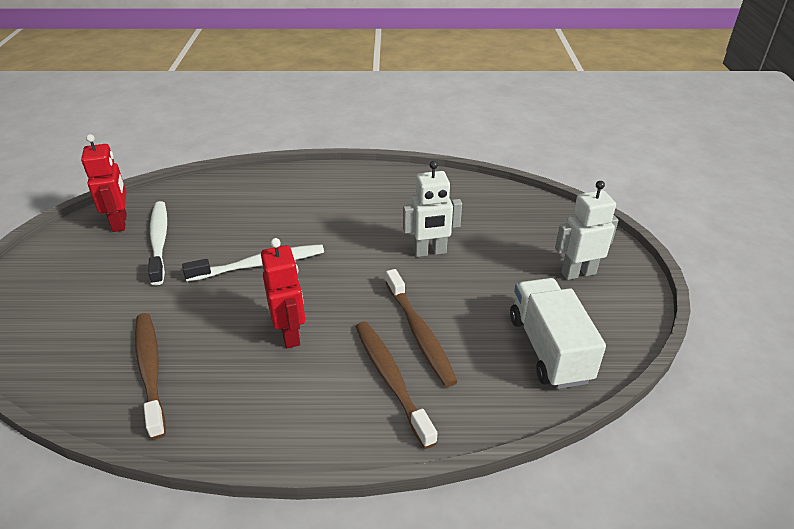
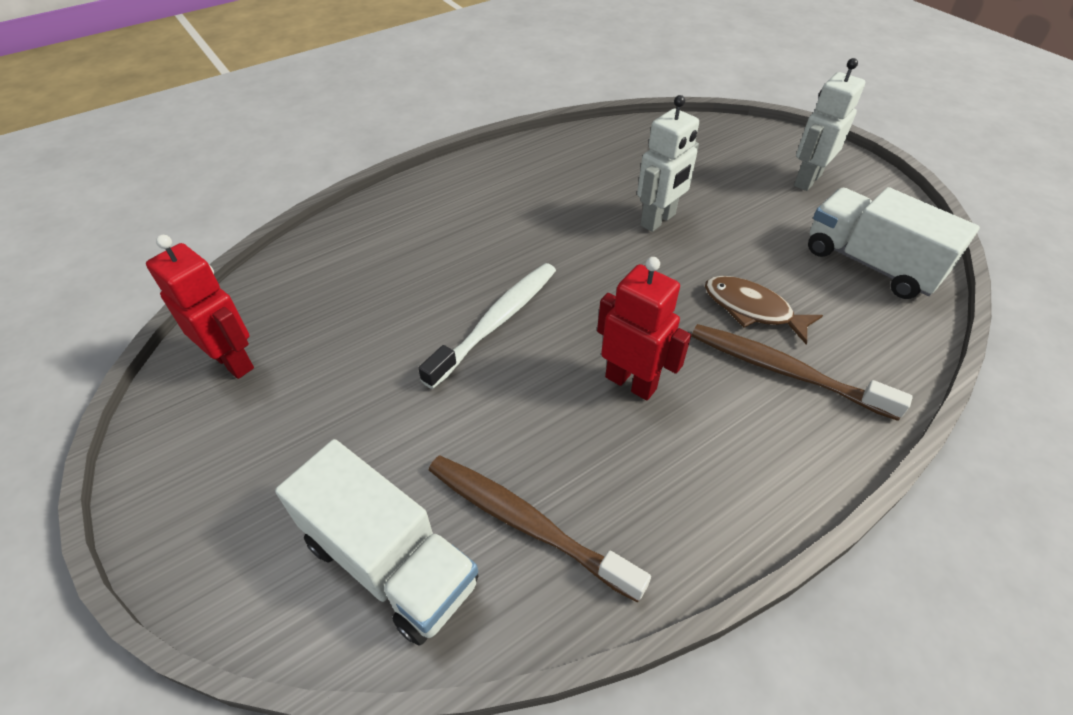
camera: 35 degrees left, 10 degrees up
(75, 350) = (390, 562): none -> white truck
(159, 241) = (325, 358): white toothbrush -> none
(419, 333) = (752, 309): brown toothbrush -> brown fish

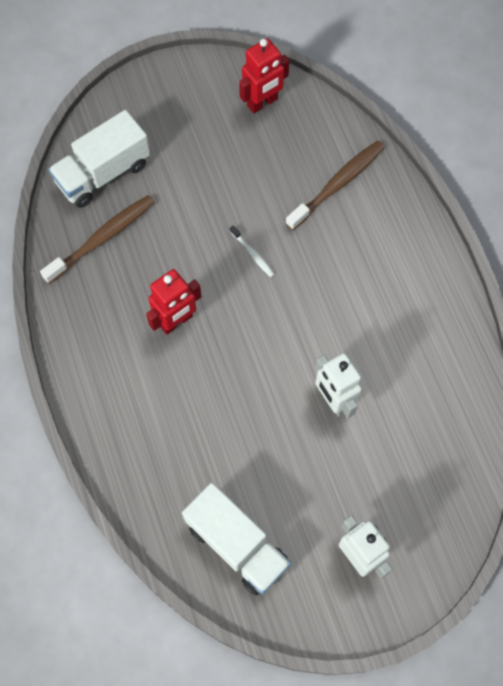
camera: 105 degrees right, 20 degrees up
(496, 322) = (253, 254): white toothbrush -> white toothbrush, size x0.48
(752, 309) = (215, 427): brown fish -> none
(784, 371) = (155, 421): brown toothbrush -> brown toothbrush (337, 184)
(870, 264) = (237, 544): white truck -> white truck turned 75 degrees clockwise

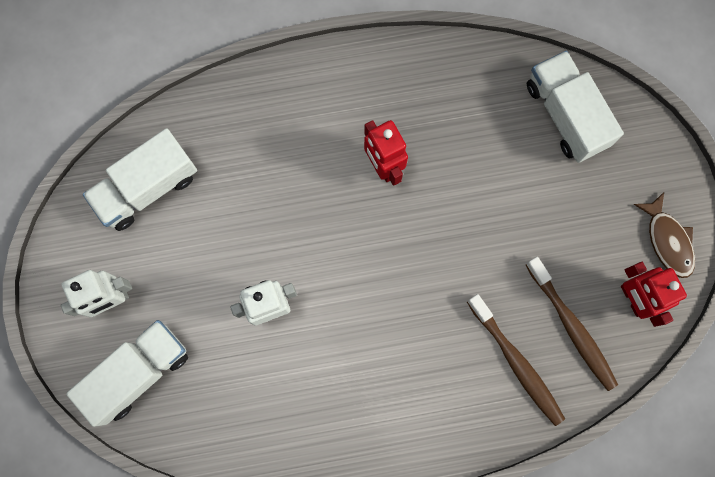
camera: 100 degrees right, 10 degrees up
(102, 238) = (489, 105): brown toothbrush -> brown toothbrush (572, 327)
(206, 82) = (667, 241): none -> brown fish
(253, 254) = (446, 255): white toothbrush -> none
(424, 512) = (138, 373): none -> white truck

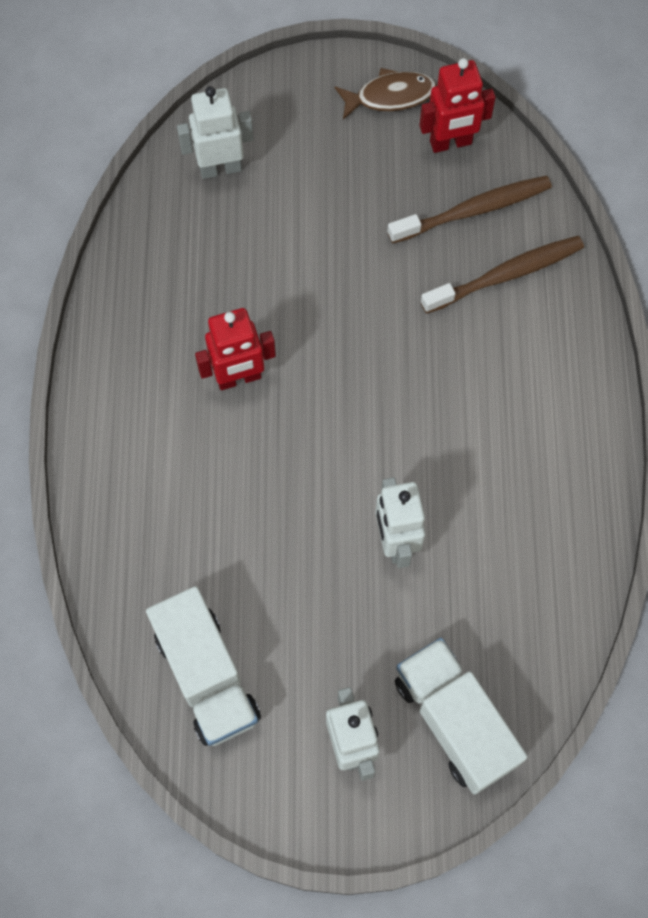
camera: 80 degrees left, 10 degrees down
(566, 115) = (220, 168): white truck -> white robot

